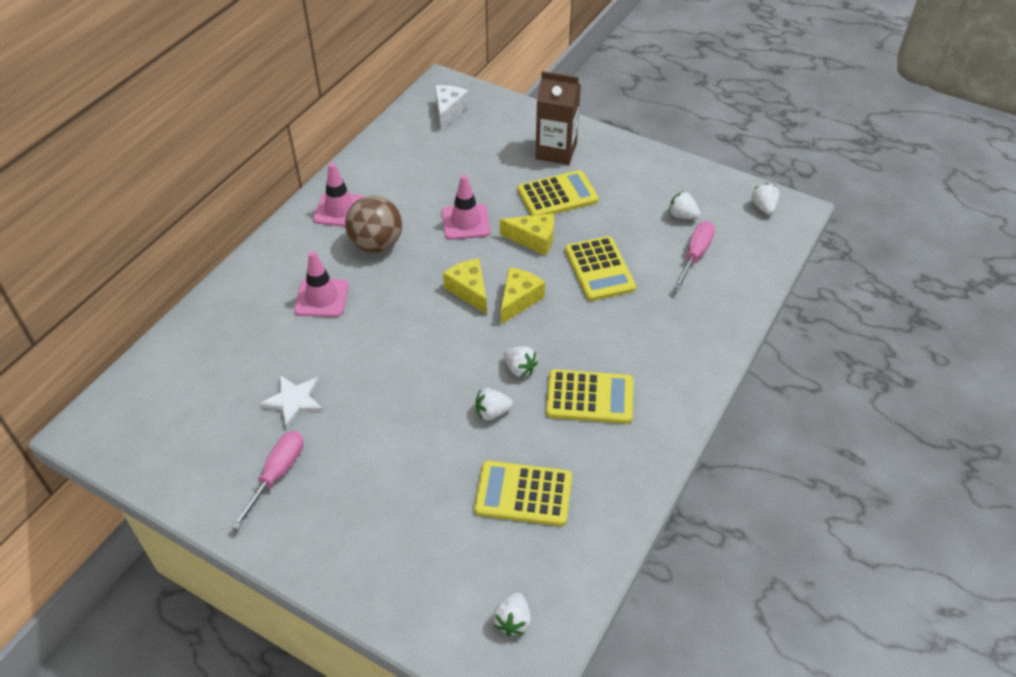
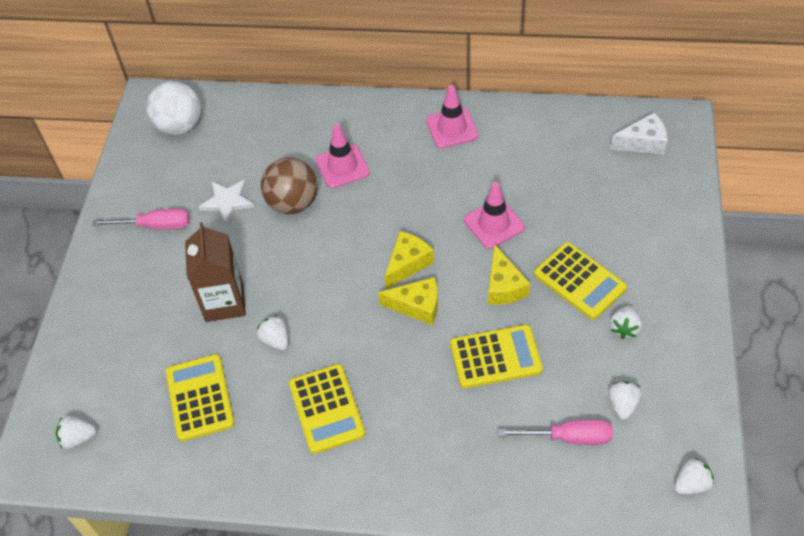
camera: 70 degrees right, 5 degrees up
(151, 413) = (179, 126): none -> white ball
(376, 244) = (426, 172): brown ball -> brown ball (293, 203)
(519, 369) = (334, 340): white strawberry -> white strawberry (624, 328)
(556, 151) = (646, 254): brown carton -> brown carton (224, 302)
(599, 269) = (495, 357): yellow calculator -> yellow calculator turned 150 degrees counterclockwise

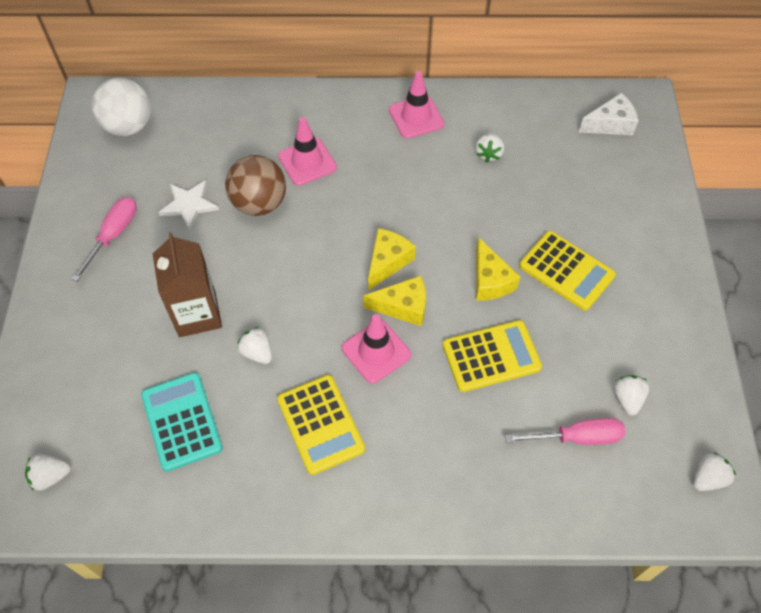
camera: 10 degrees left, 5 degrees up
(156, 226) = (113, 235): pink screwdriver -> pink screwdriver turned 60 degrees counterclockwise
(199, 398) = (181, 421): yellow calculator -> turquoise calculator
(494, 224) = (471, 215): pink traffic cone -> pink traffic cone (376, 351)
(624, 328) = (618, 317): white strawberry -> white strawberry (488, 154)

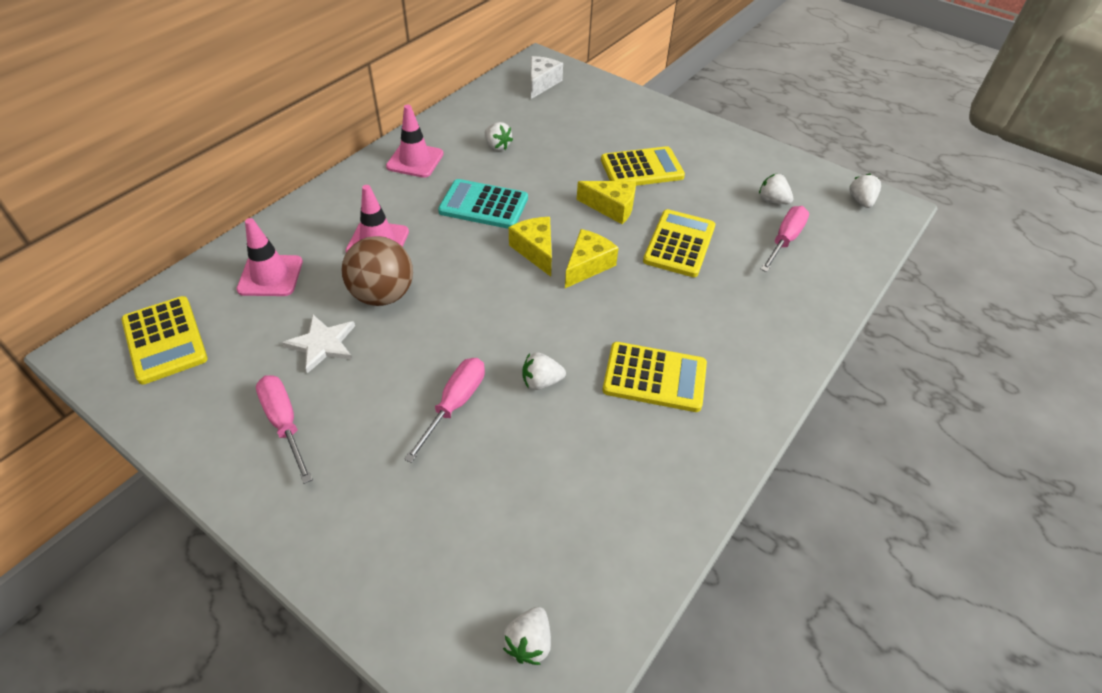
camera: 55 degrees left, 10 degrees down
(129, 126) = (165, 340): white ball -> yellow calculator
(181, 421) = (564, 481): turquoise calculator -> turquoise calculator (483, 205)
(197, 314) = (455, 404): brown carton -> pink screwdriver
(376, 351) = (615, 304): pink traffic cone -> pink traffic cone (270, 276)

